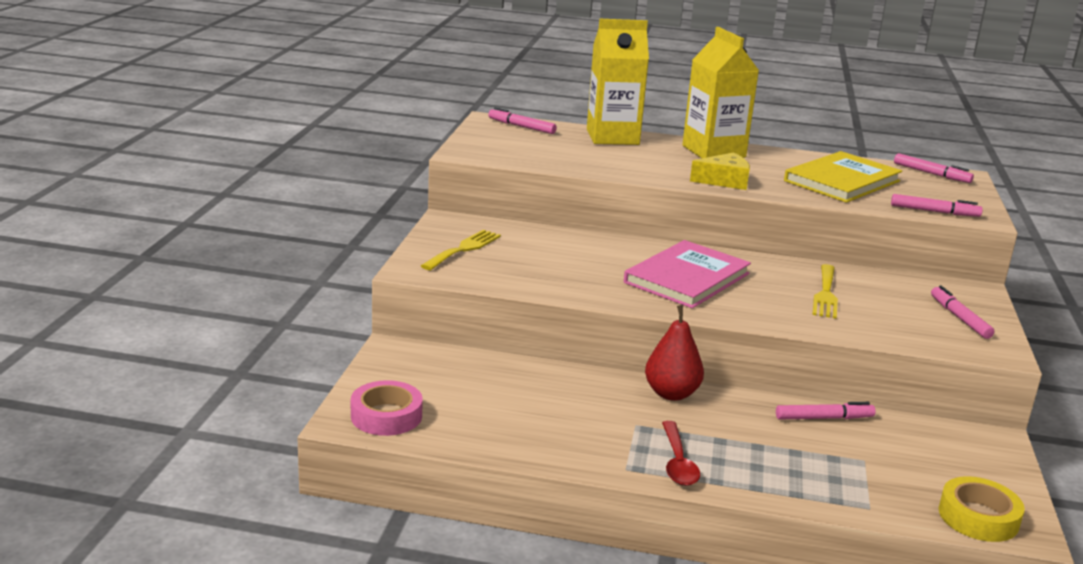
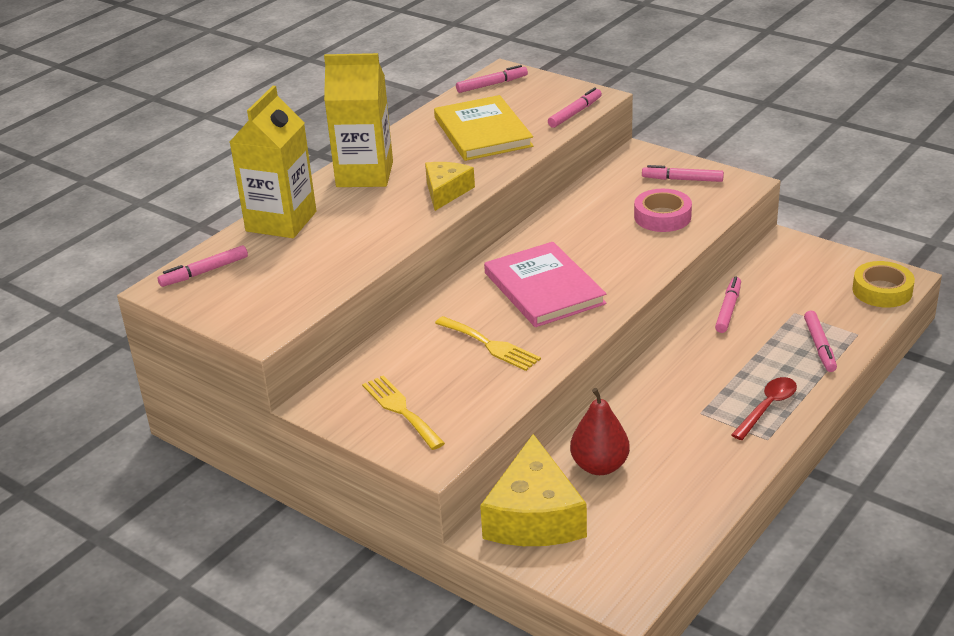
camera: 60 degrees left, 10 degrees up
(386, 416) = (625, 568): pink tape -> pink tape (662, 217)
(427, 364) = (534, 516): none -> yellow cheese
(671, 394) = (658, 376): red pear -> red pear (599, 466)
(678, 462) = (767, 407): red spoon -> red spoon turned 75 degrees counterclockwise
(818, 483) = (819, 346): none -> pink marker
(825, 294) = (611, 226): yellow fork -> yellow fork (490, 345)

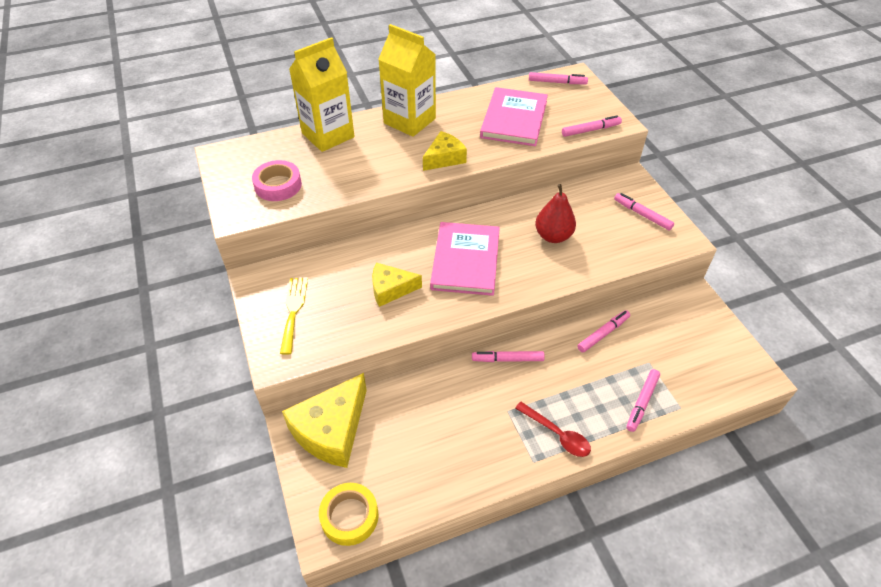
camera: 30 degrees right, 15 degrees up
(204, 272) = (251, 153): pink marker -> pink marker (507, 359)
(483, 132) = (514, 119): yellow book -> pink book
(490, 345) = (391, 289): yellow fork -> yellow cheese
(599, 466) = (405, 415): red pear -> red pear (553, 236)
(662, 217) = (599, 240): pink tape -> pink tape (278, 185)
(767, 407) = (557, 434): red spoon -> red spoon turned 60 degrees clockwise
(882, 290) = (734, 379): yellow tape -> yellow tape (349, 516)

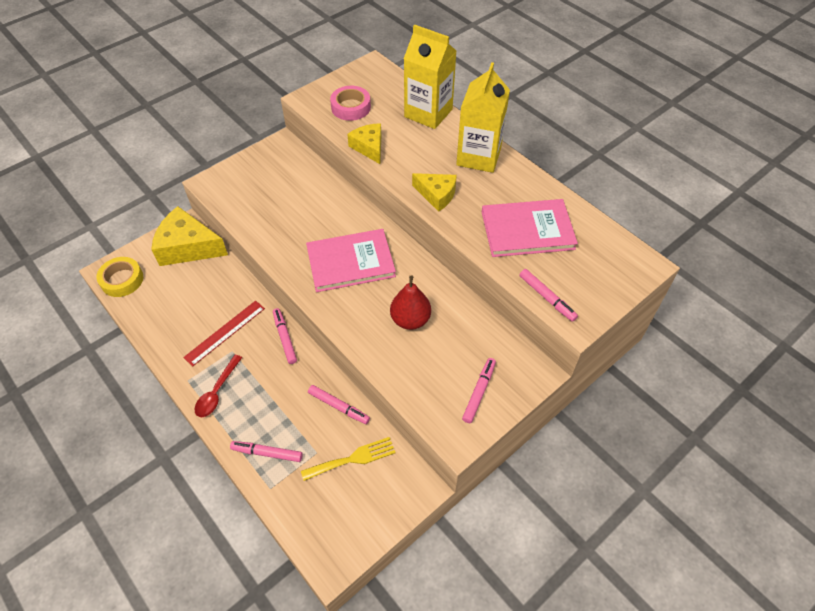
camera: 70 degrees right, 5 degrees up
(293, 311) = (257, 175): yellow fork -> yellow fork (353, 459)
(391, 289) = (299, 223): yellow cheese -> yellow cheese (369, 147)
(480, 413) = (225, 332): none -> red ruler
(557, 82) = (619, 251): pink marker -> none

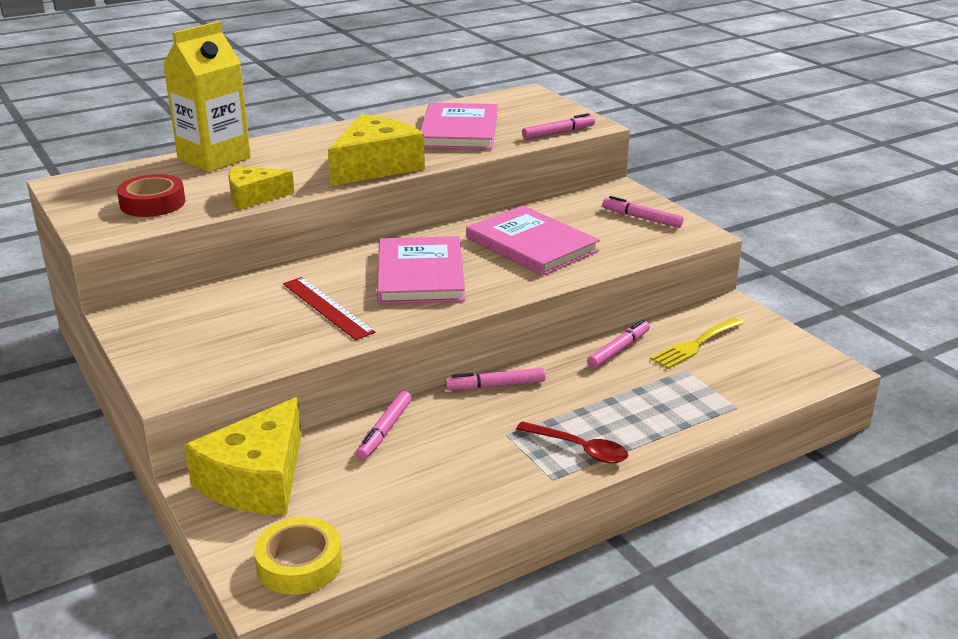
camera: 80 degrees left, 25 degrees down
(225, 332) = (468, 440): red ruler -> red ruler (327, 307)
(267, 453) = (685, 407): pink marker -> pink marker (384, 431)
(351, 107) = (152, 203): pink tape -> red tape
(353, 459) = (695, 345): yellow fork -> yellow fork turned 120 degrees counterclockwise
(410, 320) = (532, 244): red pear -> pink book
(437, 195) = (375, 166): yellow cheese -> yellow cheese, size x1.67
(478, 156) = (322, 140): yellow carton -> none

